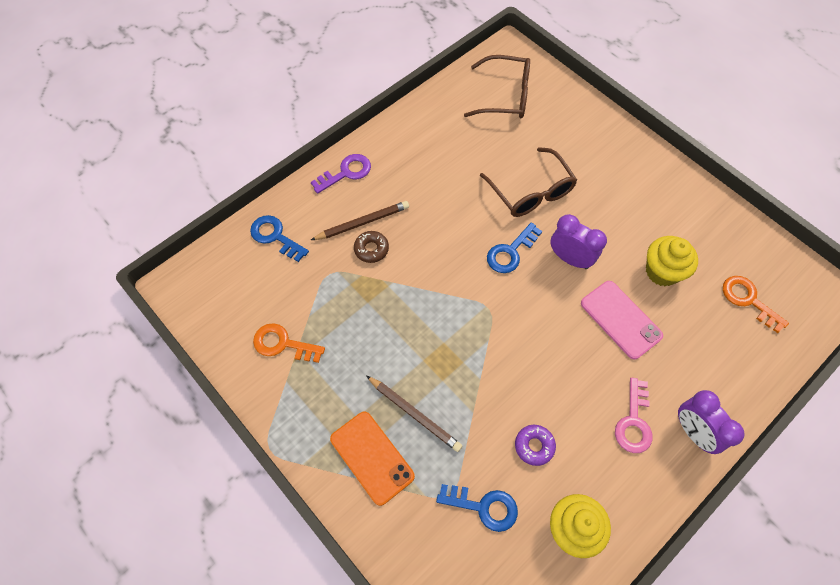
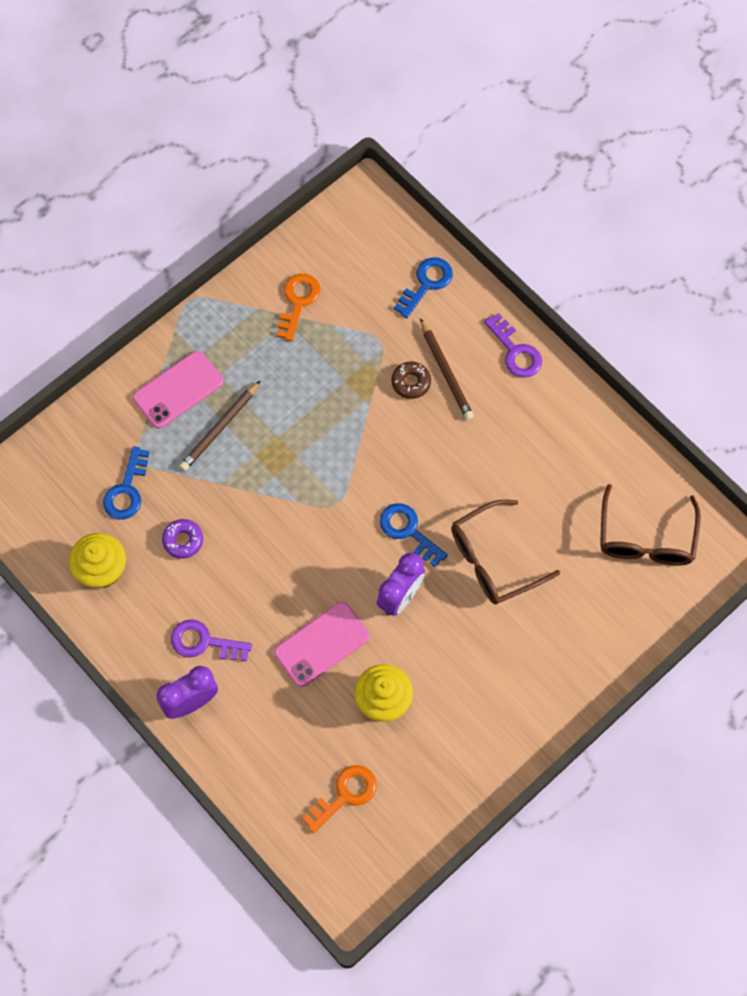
camera: 90 degrees right, 5 degrees up
(372, 457) = (178, 390): orange phone -> pink phone
(634, 422) = (204, 642): pink key -> purple key

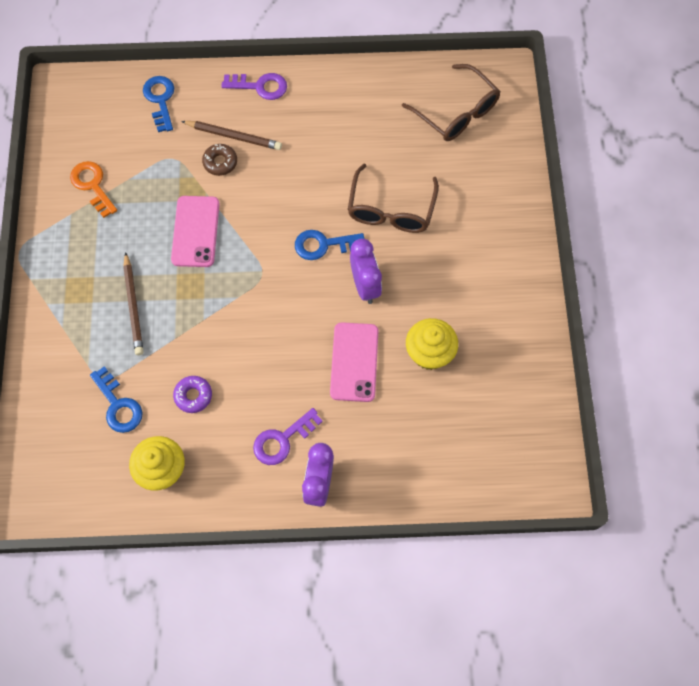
camera: 50 degrees left, 0 degrees up
(178, 390) = (77, 311): pink phone -> pink phone (195, 231)
(345, 794) = (476, 430): orange key -> none

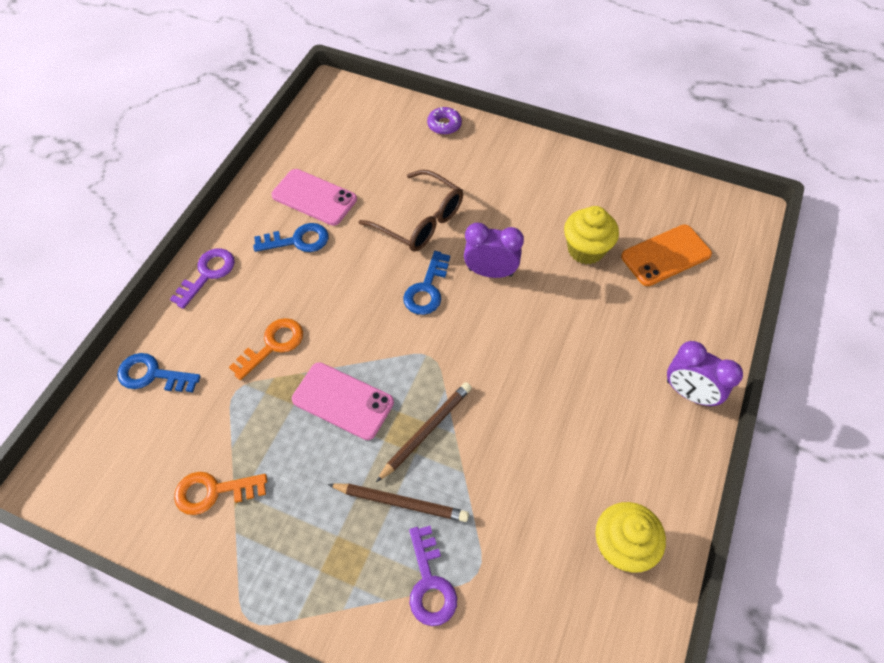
camera: 65 degrees left, 10 degrees down
(118, 405) = (521, 567): blue key -> blue key (298, 240)
(193, 396) = (543, 478): purple donut -> purple donut (444, 125)
(220, 162) = (273, 345): brown donut -> orange key
(234, 136) = (250, 320): brown pencil -> brown pencil (426, 431)
(282, 440) = (629, 409): purple key -> purple key (430, 584)
(354, 362) = (568, 312): pink phone -> pink phone (314, 197)
(456, 112) = (349, 135): brown glasses -> none
(458, 423) = (665, 255): none -> orange phone

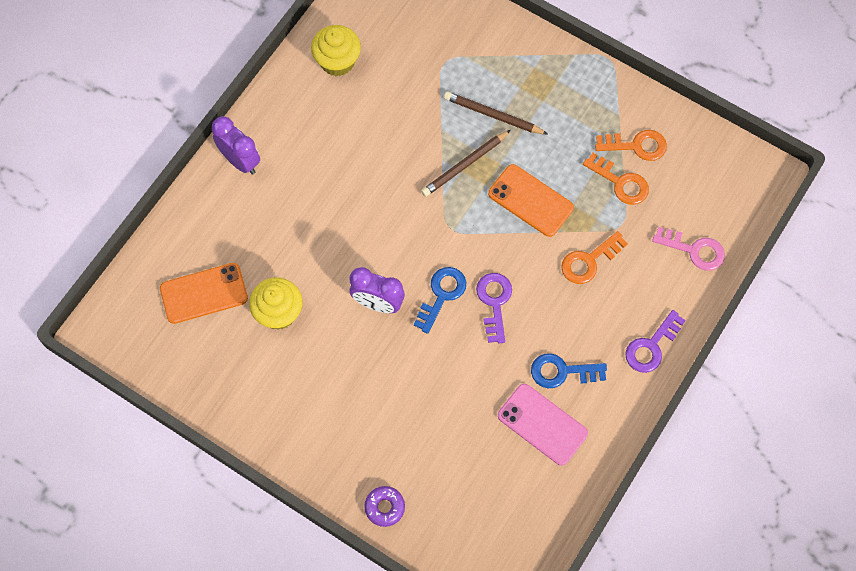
camera: 170 degrees left, 10 degrees up
(152, 375) = (694, 250): blue key -> pink key
(235, 440) = (621, 182): none -> orange key
(343, 401) = (530, 201): pink phone -> orange phone
(420, 220) = (435, 375): brown glasses -> none
(430, 584) = (480, 60): purple key -> purple key (494, 302)

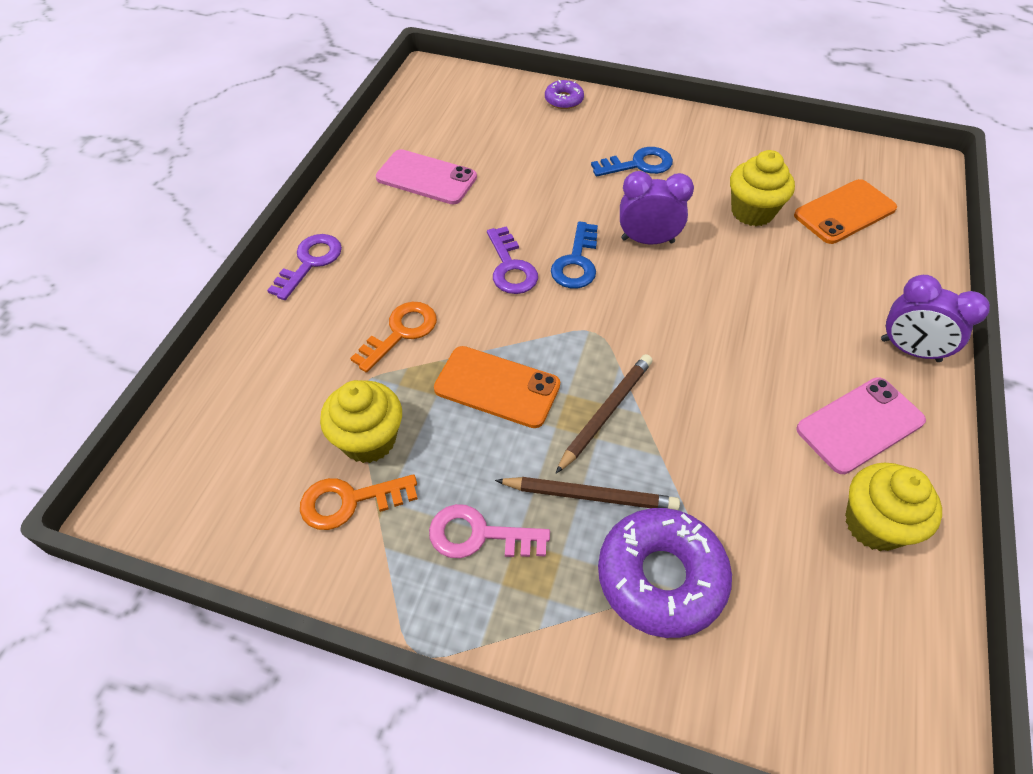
camera: 165 degrees right, 15 degrees down
(308, 118) = (860, 425): none -> pink phone
(470, 63) = (661, 577): none -> purple donut
(561, 371) = (414, 221): blue key -> blue key (639, 164)
(621, 182) = (369, 440): orange key -> yellow cupcake
(694, 250) = (254, 374): pink key -> pink key (478, 535)

